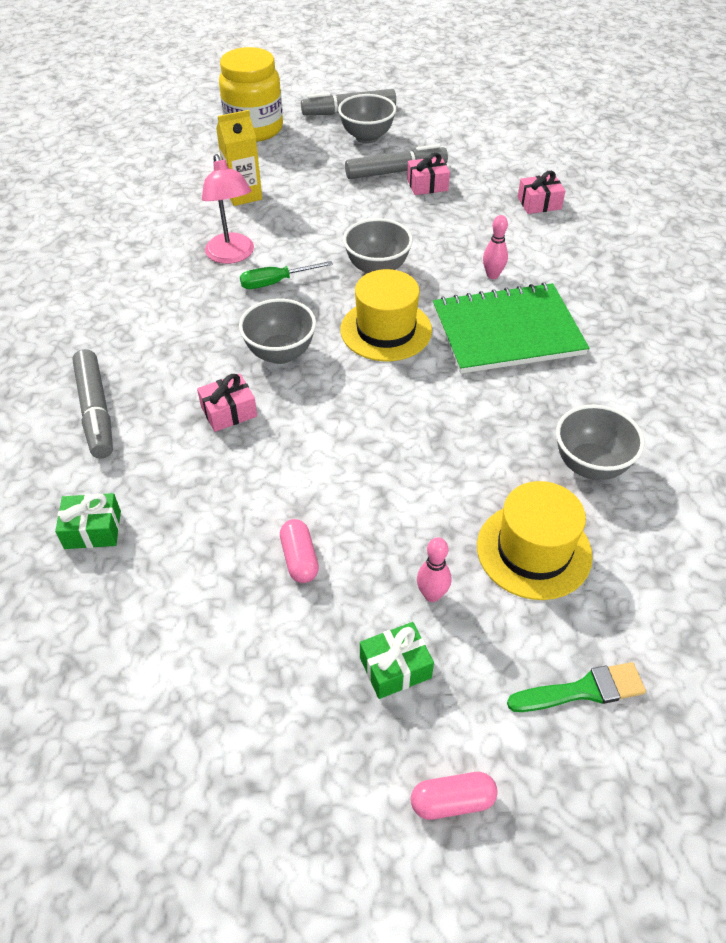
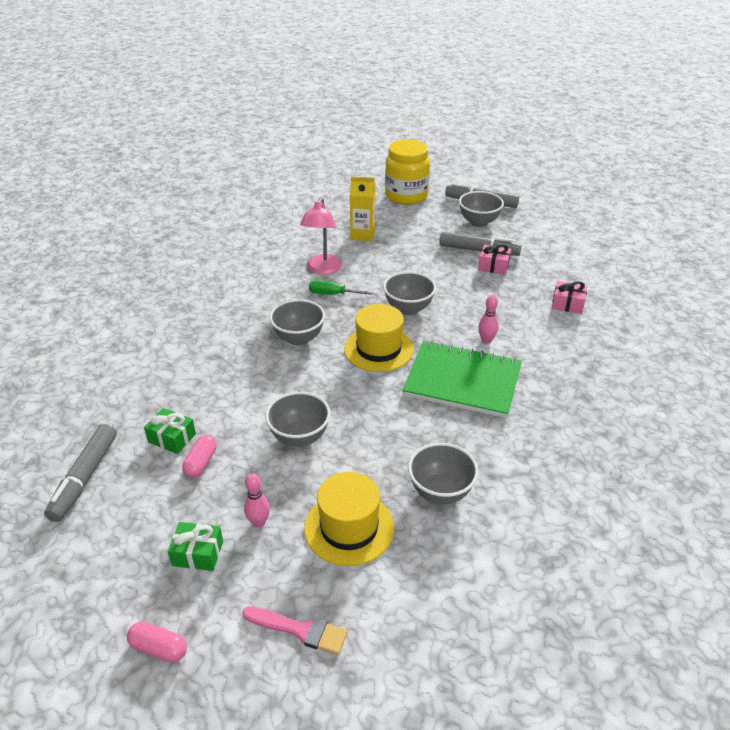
camera: 30 degrees right, 10 degrees down
(93, 530) = (107, 395): green gift -> green gift (172, 438)
(96, 411) = (166, 331): grey marker -> grey marker (84, 478)
(229, 411) = (237, 360): pink gift -> none
(389, 473) = (299, 437): none -> grey bowl
(583, 690) = (300, 630): green brush -> pink brush

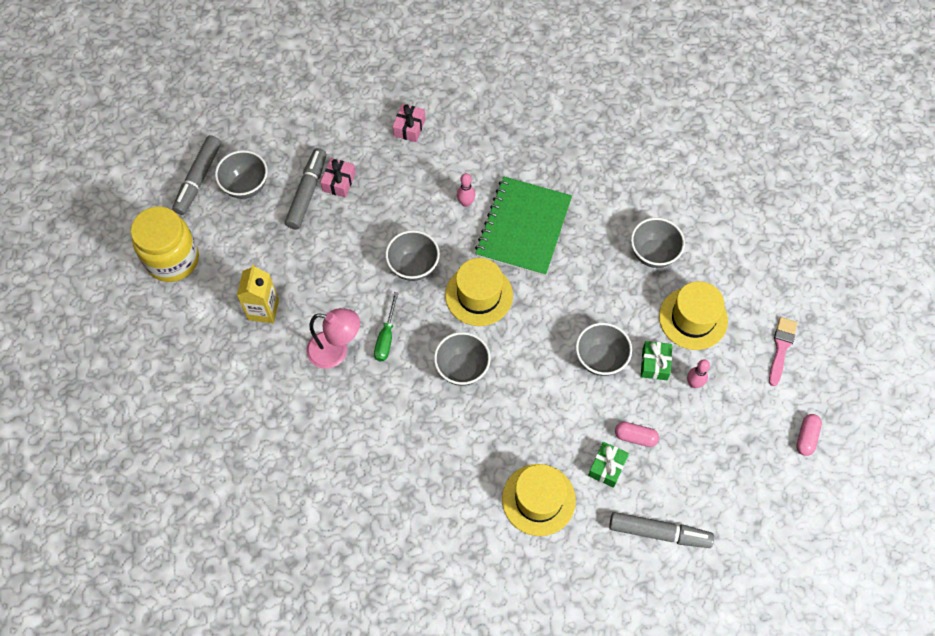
camera: 90 degrees left, 25 degrees up
(152, 386) = (538, 499): none -> yellow hat
(198, 553) = (727, 424): green gift -> green gift (654, 364)

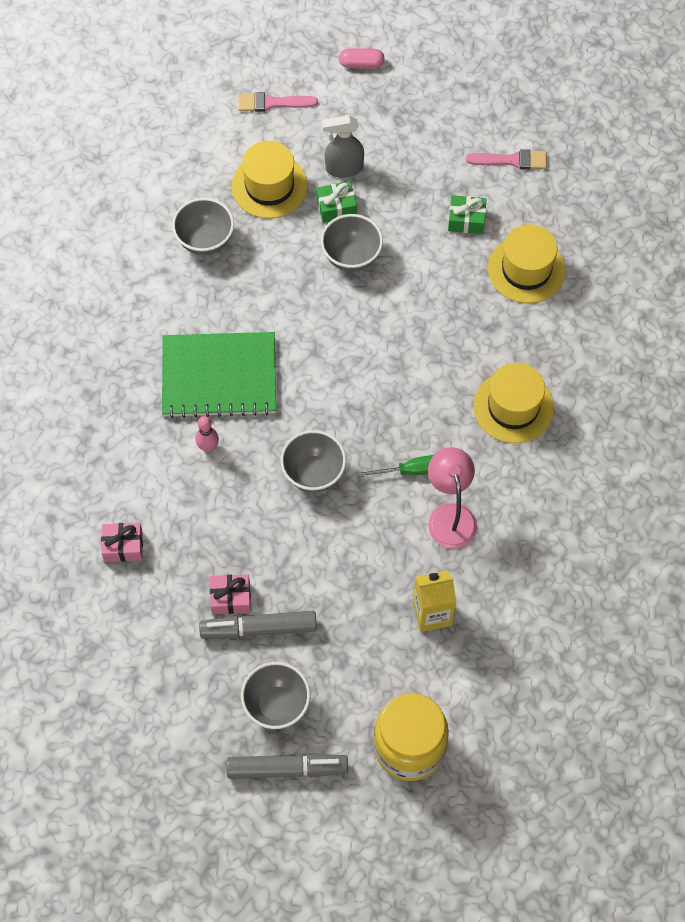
camera: 110 degrees left, 0 degrees up
(462, 368) = (417, 383): grey bowl -> none
(479, 295) = (323, 395): yellow hat -> yellow hat (513, 407)
(635, 437) = (424, 204): pink capsule -> none
(659, 533) = (512, 160): grey marker -> pink brush
(694, 383) = (343, 168): pink bowling pin -> grey spray bottle

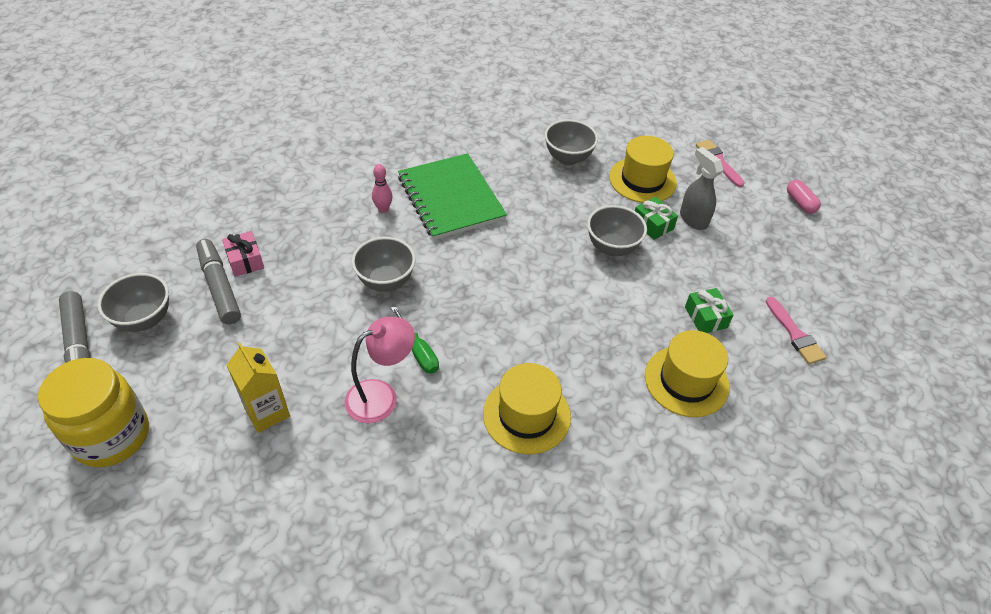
camera: 65 degrees right, 15 degrees down
(123, 546) = (275, 185): pink gift -> none

